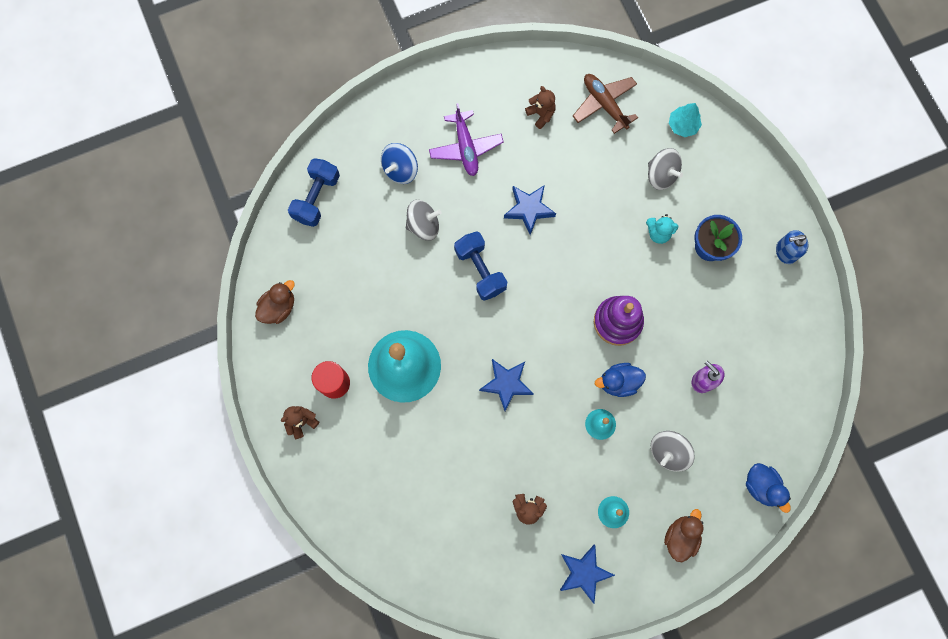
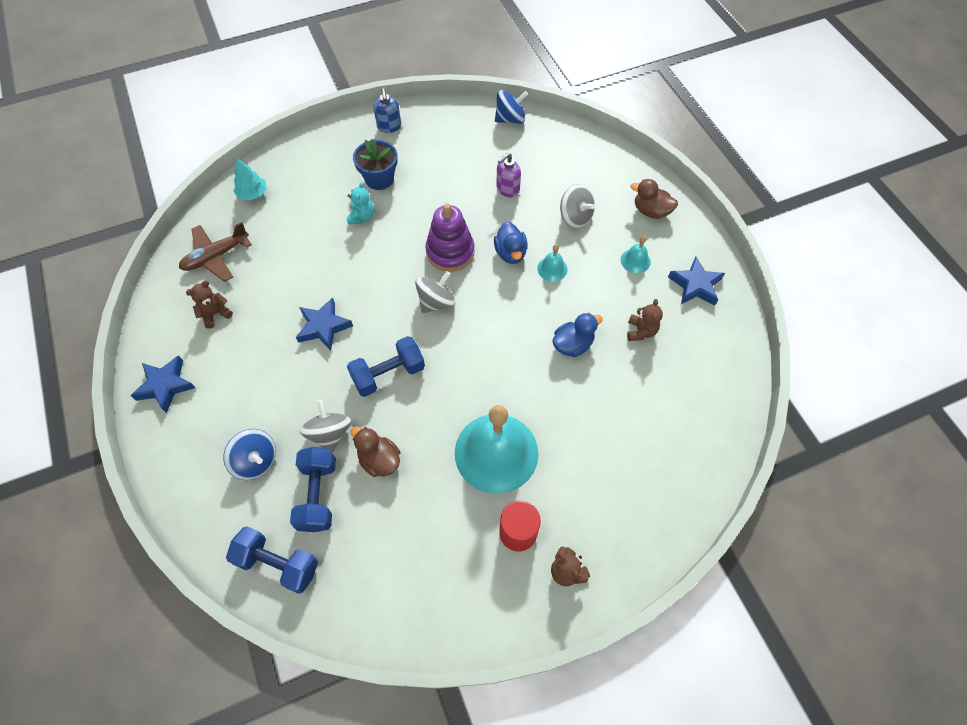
camera: 90 degrees left, 15 degrees down
(279, 307) = (421, 608): brown duck -> brown duck (379, 460)
(370, 221) = (318, 495): none -> blue dumbbell
(465, 147) = (240, 389): purple plane -> none
(506, 384) = (515, 349): blue star -> blue star (165, 385)
(661, 175) = (302, 212): grey spinning top -> grey spinning top (436, 302)
(761, 486) = (600, 154): blue duck -> blue duck (572, 345)
(808, 385) = (510, 119): none -> blue spinning top

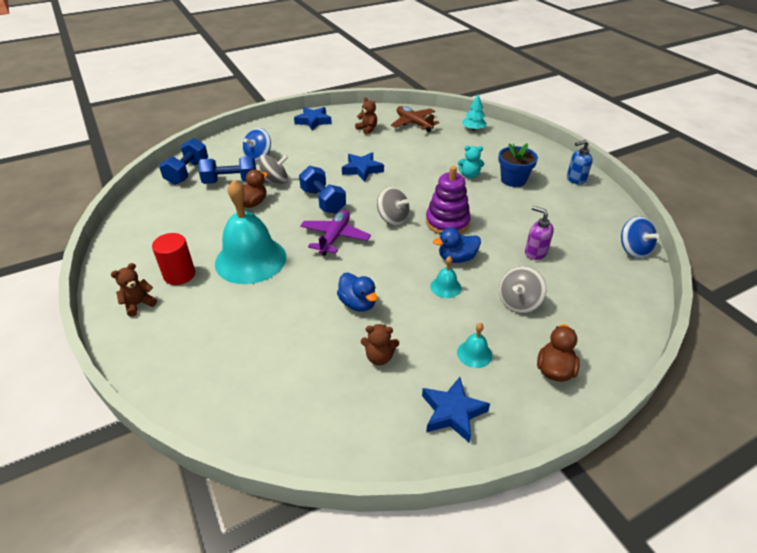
camera: 85 degrees right, 20 degrees down
(464, 362) = (335, 237): none -> purple plane

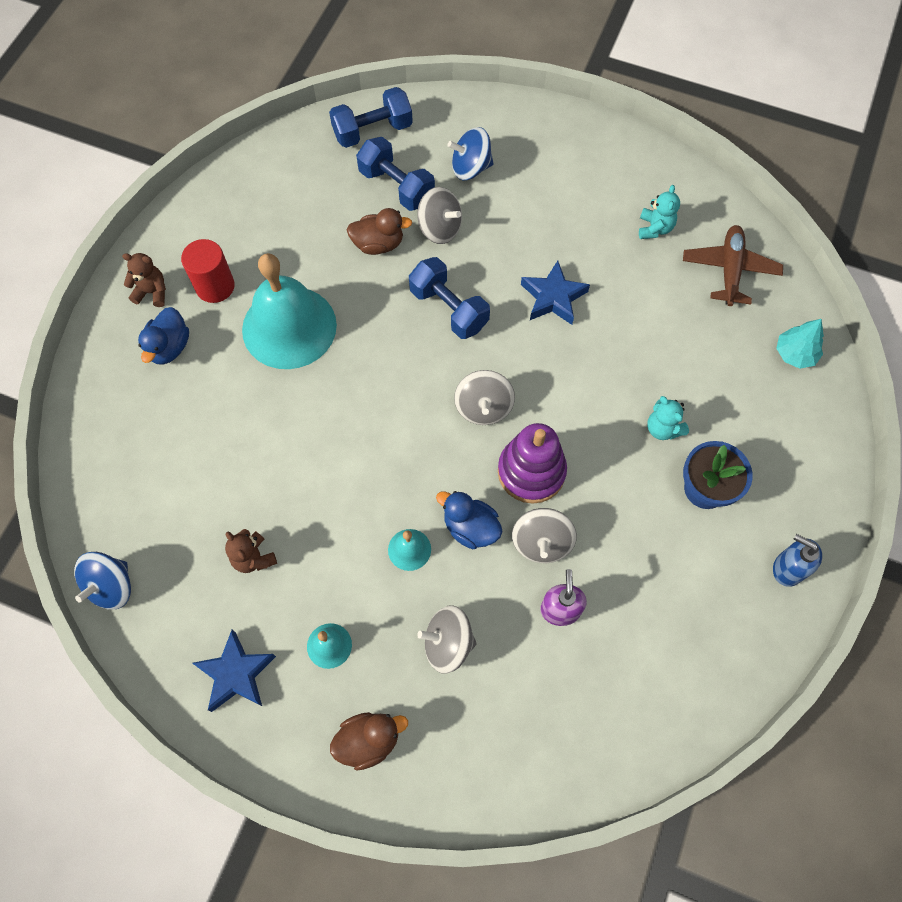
camera: 50 degrees right, 25 degrees up
(313, 121) = (609, 153): blue star -> none
(323, 201) = (449, 309): blue dumbbell -> blue dumbbell turned 60 degrees counterclockwise
(335, 237) = (395, 375): purple plane -> none
(358, 303) = (310, 481): blue duck -> blue duck (169, 347)
(367, 129) = (654, 228): brown teddy bear -> turquoise teddy bear
(491, 239) = (541, 543): none -> grey spinning top
(633, 250) = (674, 728): blue spinning top -> blue spinning top (111, 586)

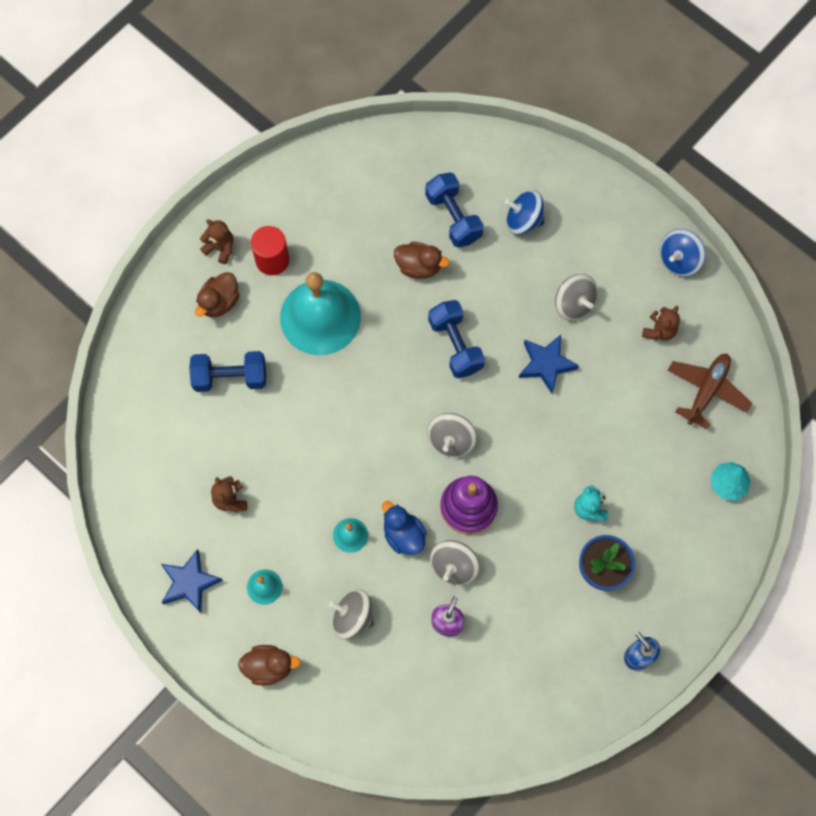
camera: 20 degrees right, 5 degrees up
(111, 586) = (119, 484): blue spinning top -> blue spinning top (678, 260)
(169, 347) = (219, 302): blue duck -> brown duck
(372, 131) = (452, 156): blue dumbbell -> blue dumbbell (230, 377)
(440, 229) = (475, 269): grey spinning top -> grey spinning top (574, 304)
(654, 228) = (659, 330): turquoise teddy bear -> brown teddy bear

